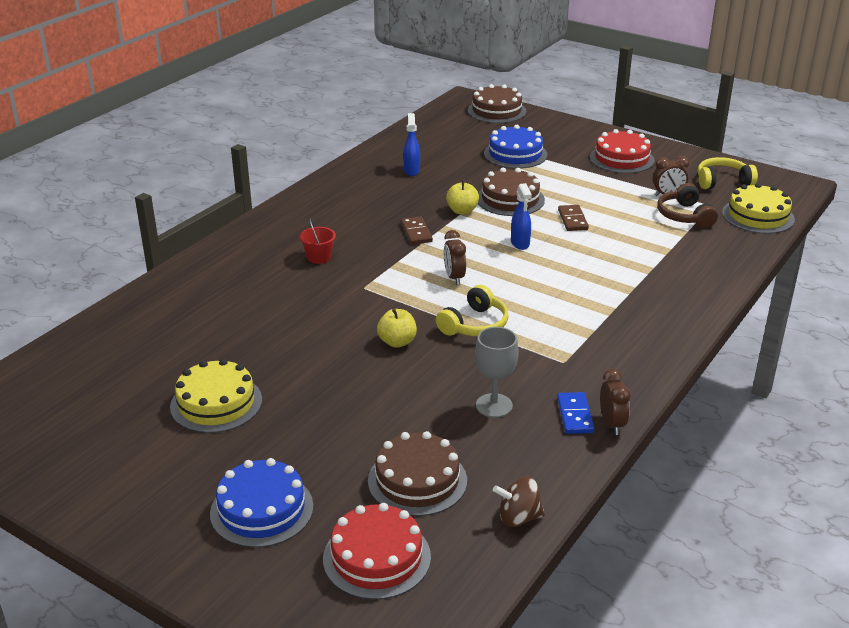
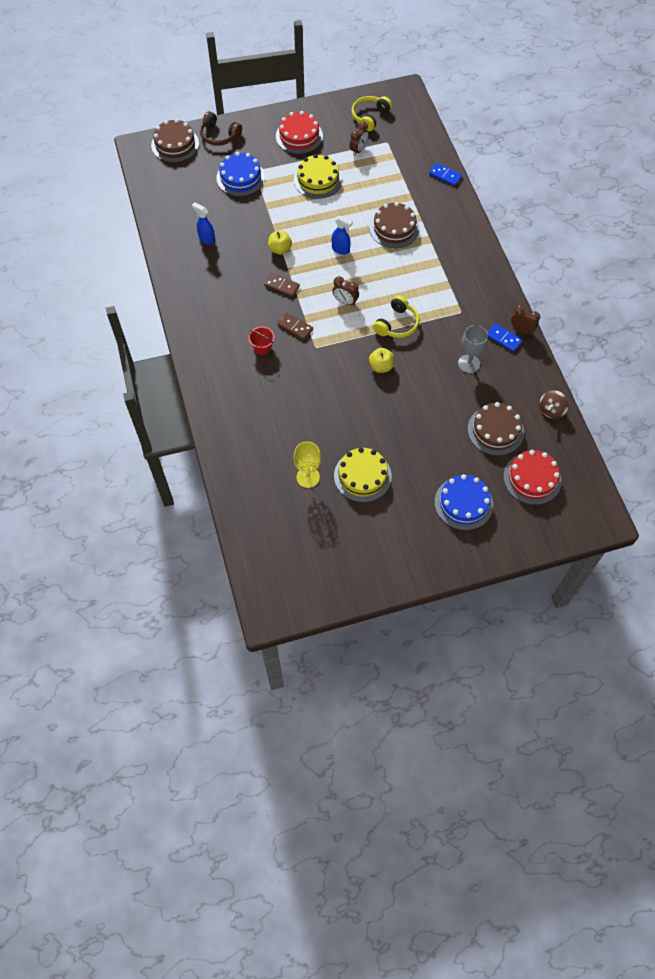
camera: 50 degrees left, 30 degrees up
(171, 364) = (308, 477): none -> yellow goblet
(474, 324) = (397, 324): yellow headphones -> yellow headphones turned 45 degrees clockwise
(510, 199) = (290, 219): brown cake -> brown cake (394, 228)
(573, 220) = (341, 209): brown domino -> brown domino (295, 327)
(684, 216) = (386, 161): brown headphones -> brown headphones (219, 135)
(738, 259) = (445, 175): none -> blue domino
(758, 216) = (416, 133): yellow cake -> yellow cake (318, 180)

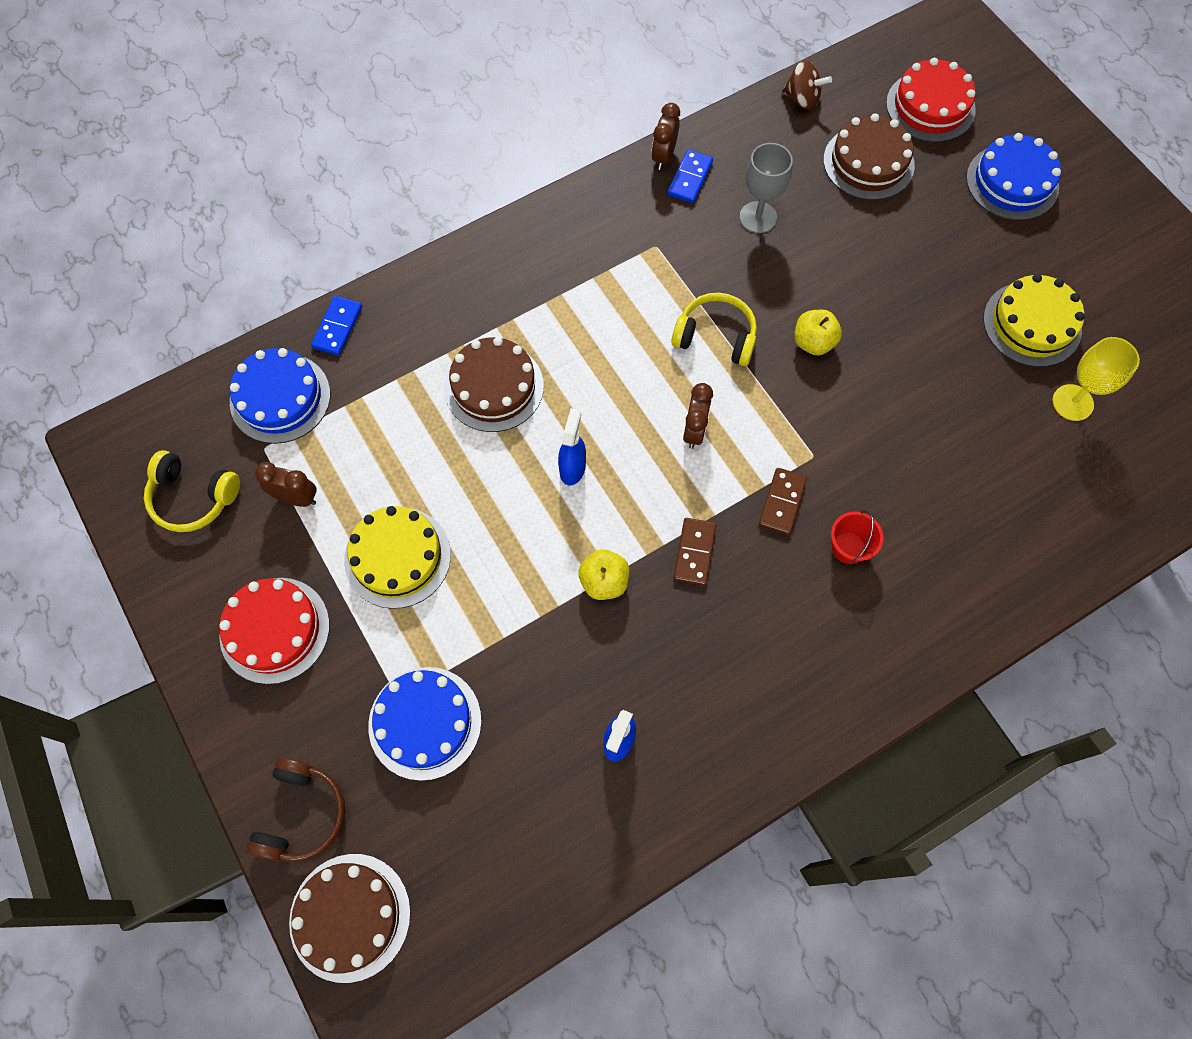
camera: 105 degrees left, 5 degrees up
(411, 150) = (280, 398): none -> blue cake

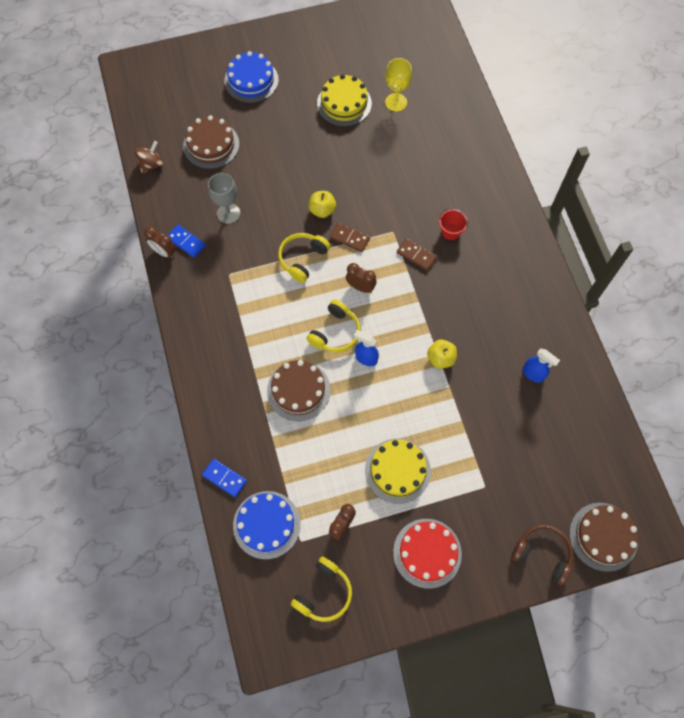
camera: 75 degrees left, 0 degrees up
(425, 722) = (502, 474): blue cake -> none
(604, 414) = (335, 332): none -> yellow headphones
(694, 552) = (435, 307): brown domino -> brown domino (349, 238)
(930, 106) = (184, 101): red cake -> none

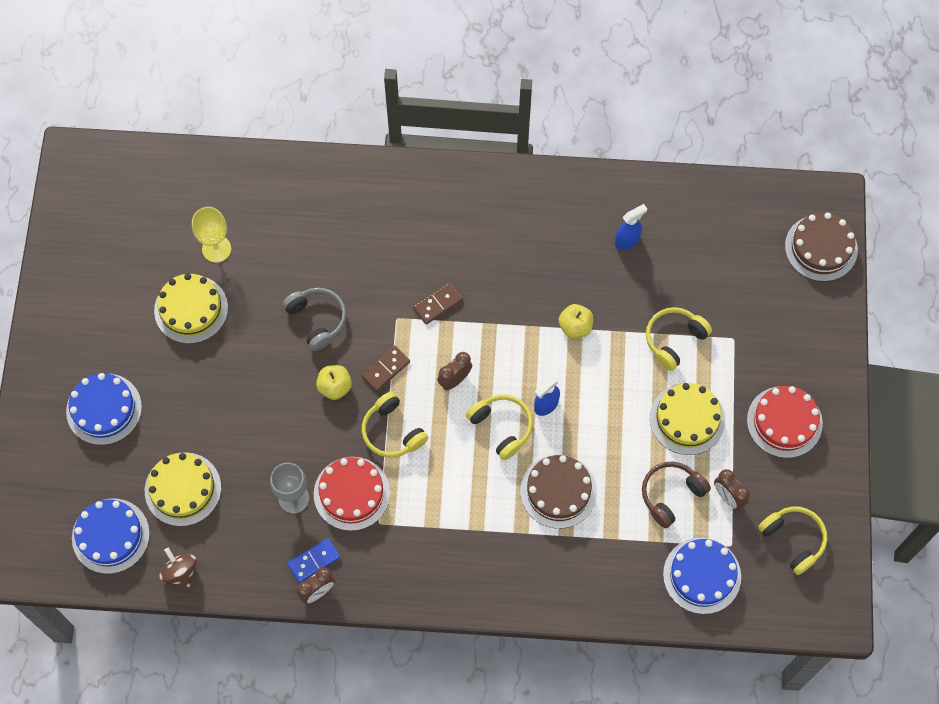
camera: 70 degrees left, 0 degrees up
(164, 116) = (110, 536): none -> blue cake
(211, 145) = (183, 489): brown cake -> yellow cake
(224, 478) = (634, 605): blue domino -> none
(245, 248) = (351, 493): none -> red cake
(369, 181) = (317, 320): none -> grey headphones
(450, 231) = (422, 256): red bucket -> none
(462, 438) = (674, 340): none -> yellow headphones
(542, 554) = (820, 312): brown headphones -> brown headphones (671, 495)

